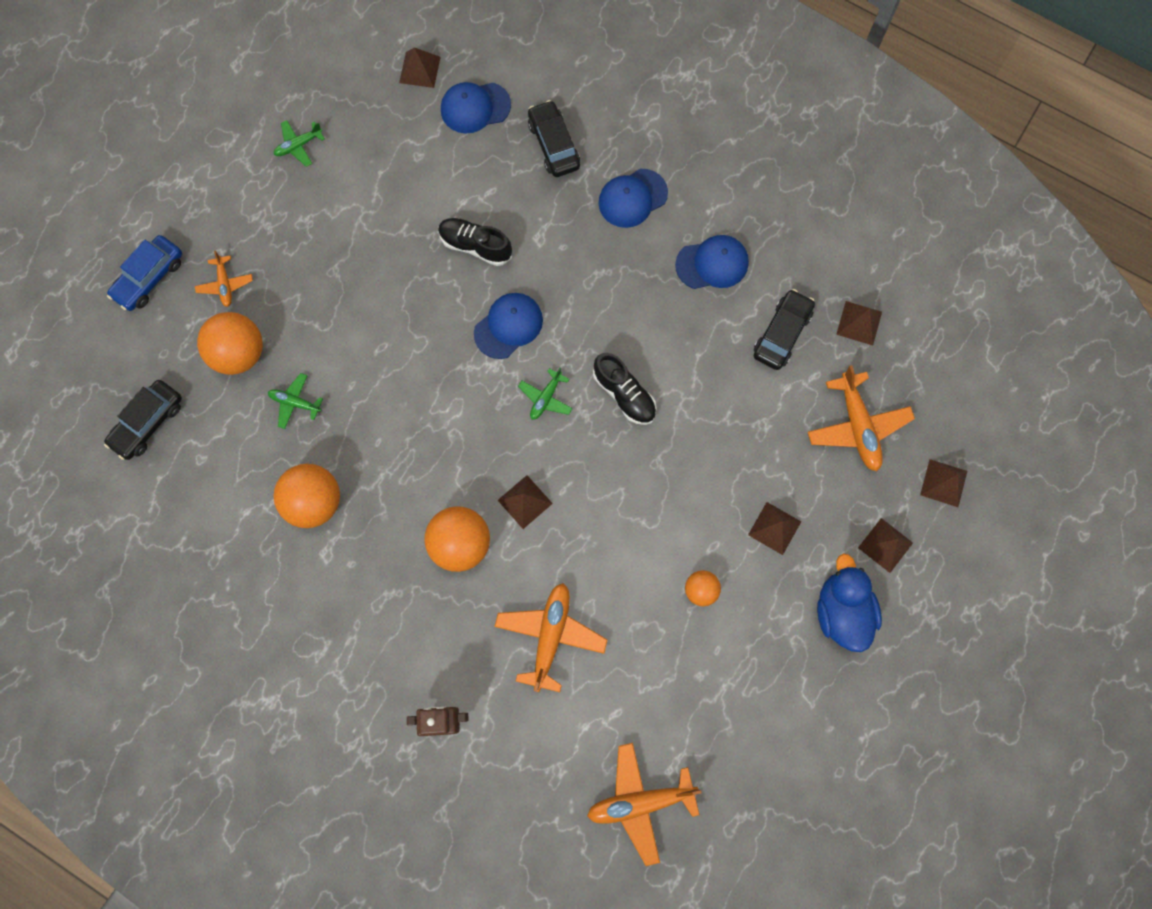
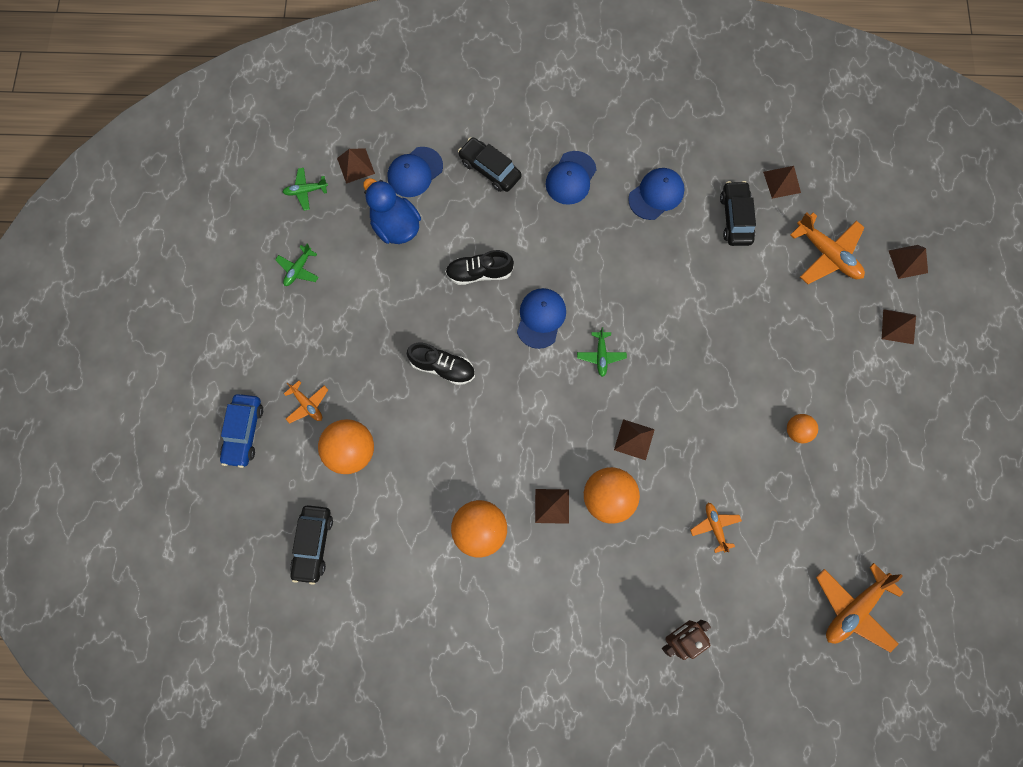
camera: 30 degrees left, 0 degrees up
(295, 403) = (418, 463): green plane -> green plane (306, 191)
(550, 636) = (714, 526): orange plane -> orange plane, size x0.55
(624, 394) = (654, 321): black shoe -> black shoe (442, 367)
(774, 528) = (818, 357): brown pyramid -> brown pyramid (552, 506)
(841, 611) = (899, 389): blue duck -> blue duck (396, 226)

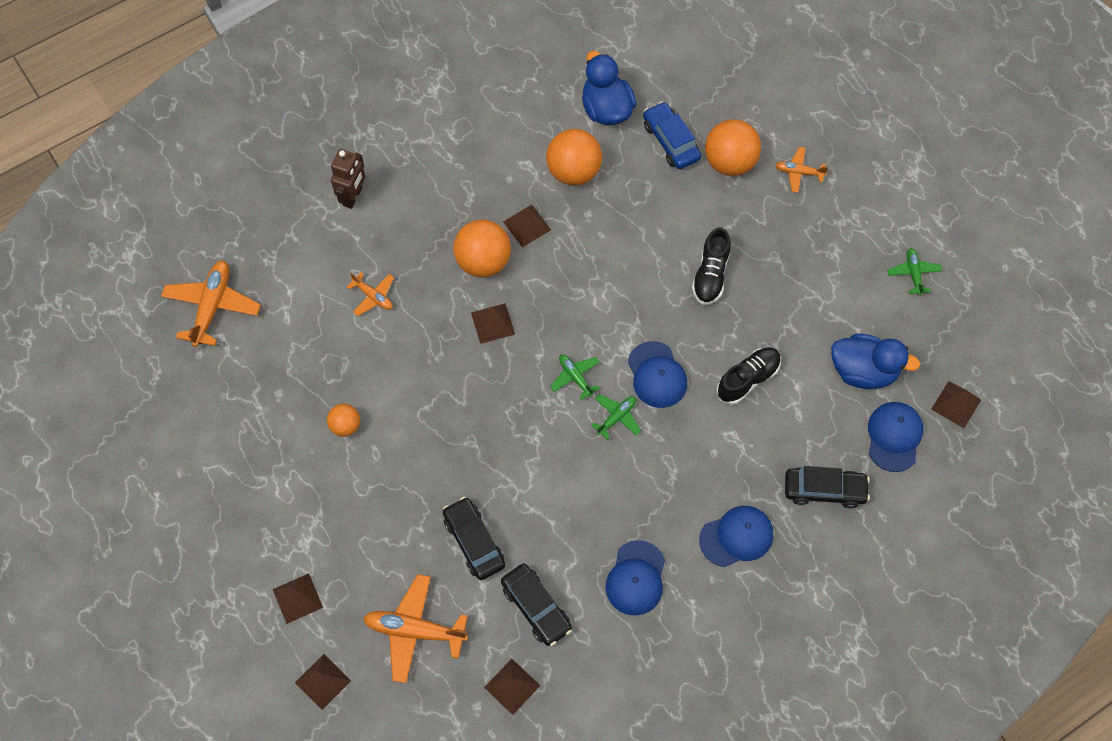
camera: 145 degrees right, 10 degrees down
(244, 432) = (830, 120): blue car -> blue car (671, 141)
(306, 191) = (977, 348): green plane -> green plane (616, 417)
(313, 544) = (699, 81): black car -> black car (474, 542)
(410, 571) = (606, 109): none -> blue duck
(442, 367) = (710, 275): black shoe -> black shoe turned 60 degrees counterclockwise
(571, 178) = (736, 537): blue cap -> blue cap turned 75 degrees clockwise

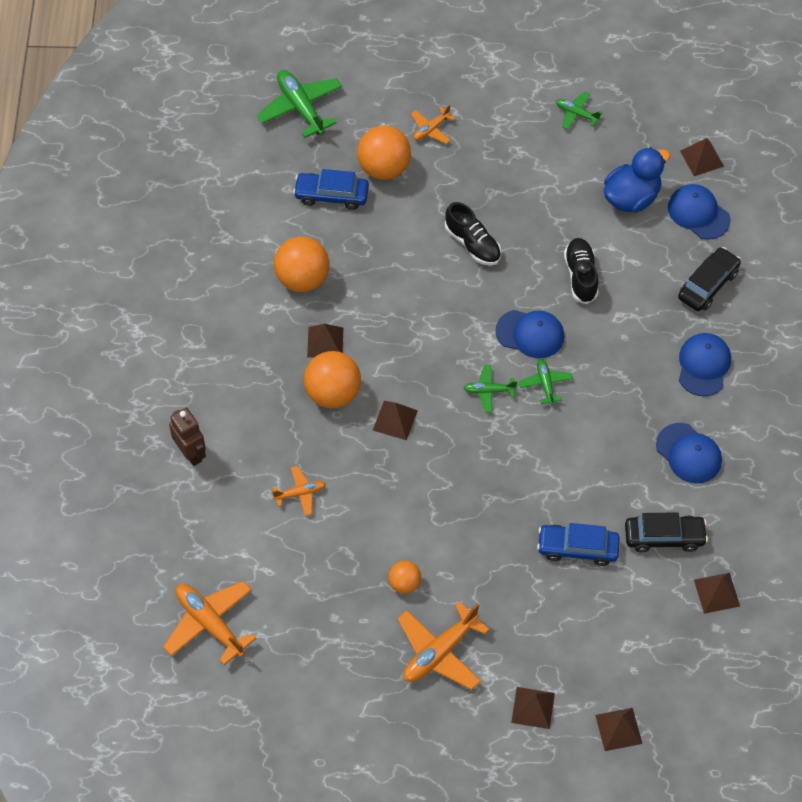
camera: 55 degrees left, 5 degrees down
(415, 631) = (622, 635): orange plane -> orange plane (440, 652)
(474, 542) = (577, 548): black car -> blue car
(606, 109) = (264, 220): blue duck -> none
(736, 66) = (301, 108): none -> green plane

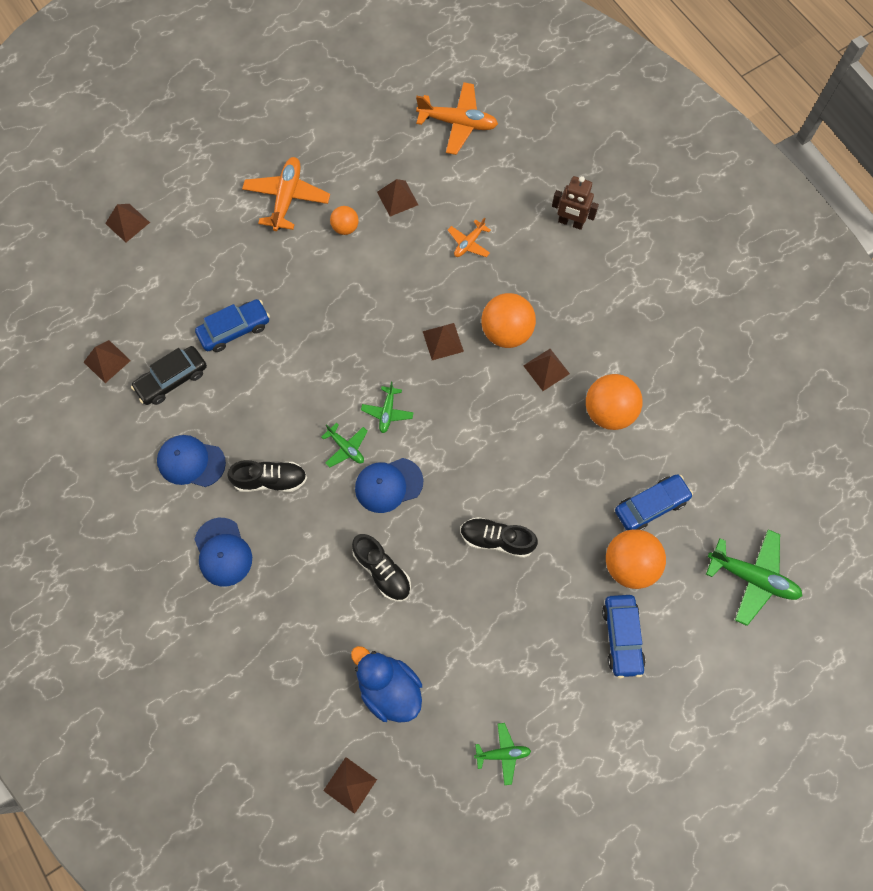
camera: 145 degrees right, 10 degrees up
(431, 129) = (622, 637): orange plane -> blue car
(489, 391) = (387, 412): green plane -> green plane turned 135 degrees clockwise
(533, 707) = (197, 201): brown pyramid -> brown pyramid (397, 198)
(628, 397) = (270, 480): none -> black shoe
(631, 197) = (389, 688): blue duck -> blue duck turned 120 degrees clockwise
(698, 213) = (316, 714): blue cap -> none
(708, 285) = (263, 638): black car -> none

